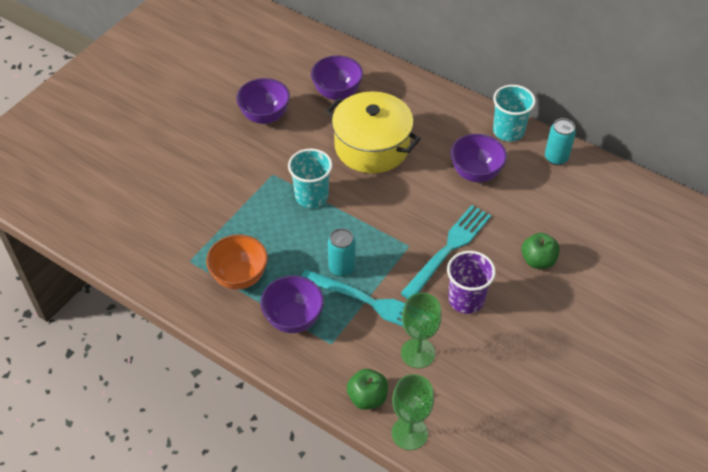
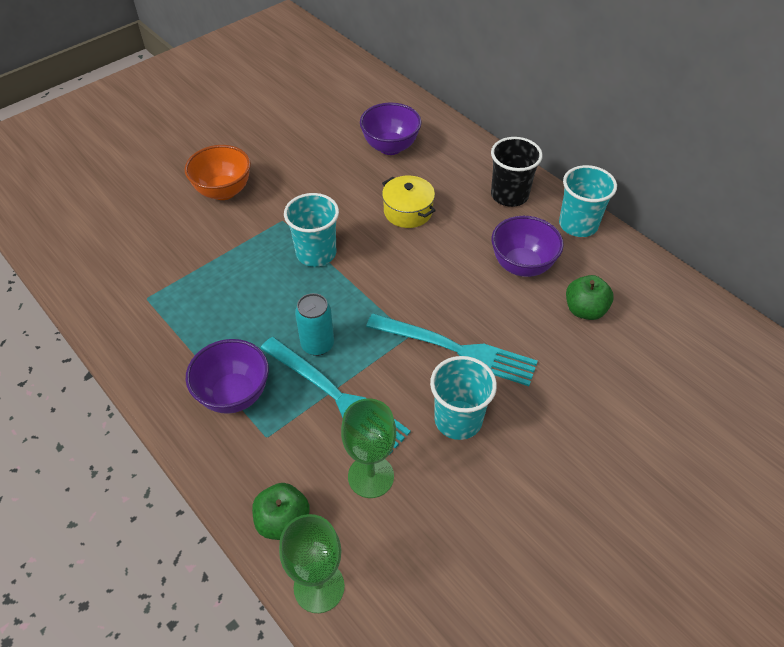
camera: 15 degrees right, 0 degrees up
(240, 277) = (194, 329): orange bowl -> orange bowl (223, 191)
(265, 116) = (300, 157): purple bowl -> none
(372, 146) = (408, 211): yellow pot -> yellow pot, size x0.54
(448, 117) = (509, 195): none -> black cup
(448, 249) = (457, 350): turquoise fork -> turquoise fork turned 60 degrees clockwise
(466, 299) = (458, 420): purple cup -> turquoise cup
(538, 260) = (568, 390): green apple -> green apple (584, 310)
(556, 158) = (629, 267): turquoise can -> none

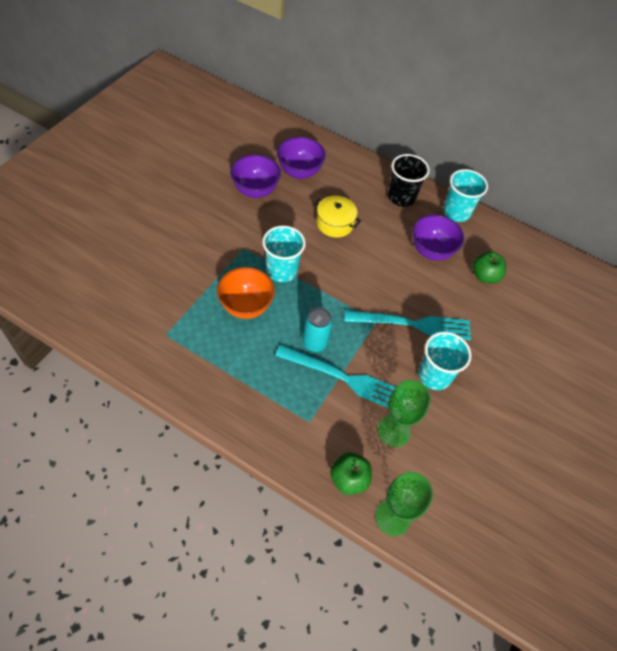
camera: 25 degrees left, 5 degrees up
(223, 191) = (185, 232): orange bowl -> orange bowl (246, 306)
(234, 395) = (271, 396): purple bowl -> purple bowl (255, 191)

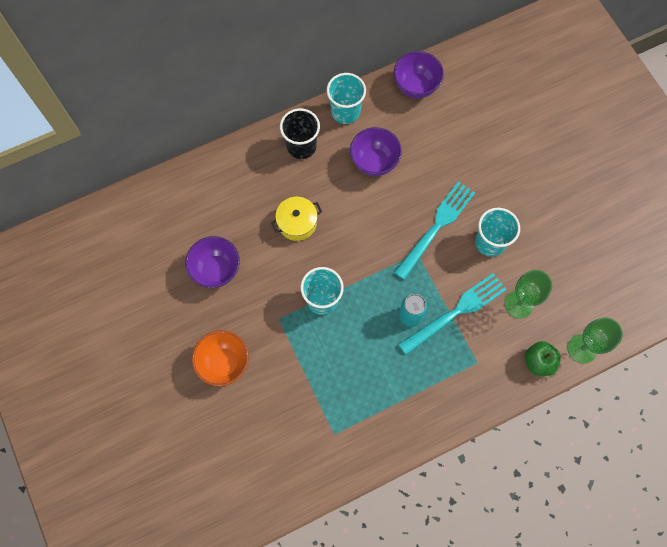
camera: 50 degrees left, 15 degrees up
(246, 306) = (343, 351): orange bowl -> orange bowl (224, 363)
(299, 172) = (217, 216): purple bowl -> purple bowl (416, 86)
(484, 276) = (423, 138): green apple -> none

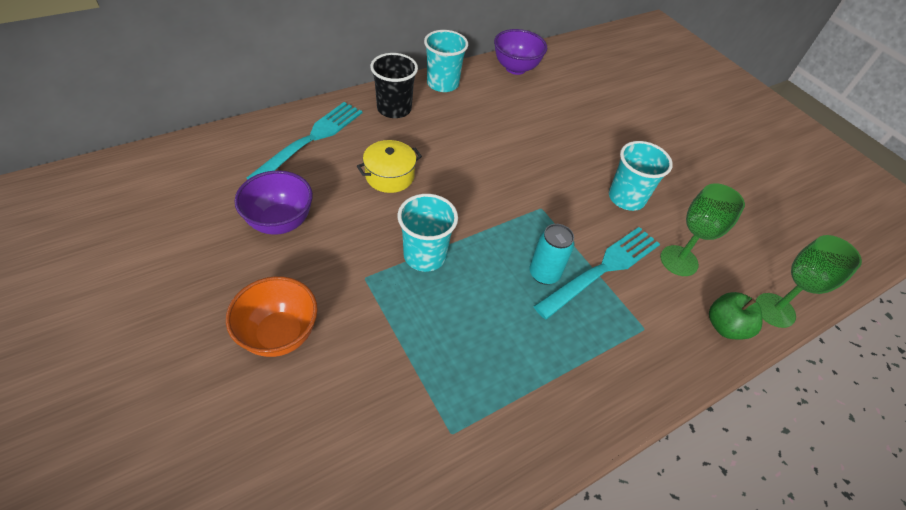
camera: 10 degrees left, 20 degrees down
(374, 162) = (478, 124): purple bowl -> none
(436, 226) = (560, 182): turquoise fork -> turquoise fork (311, 139)

